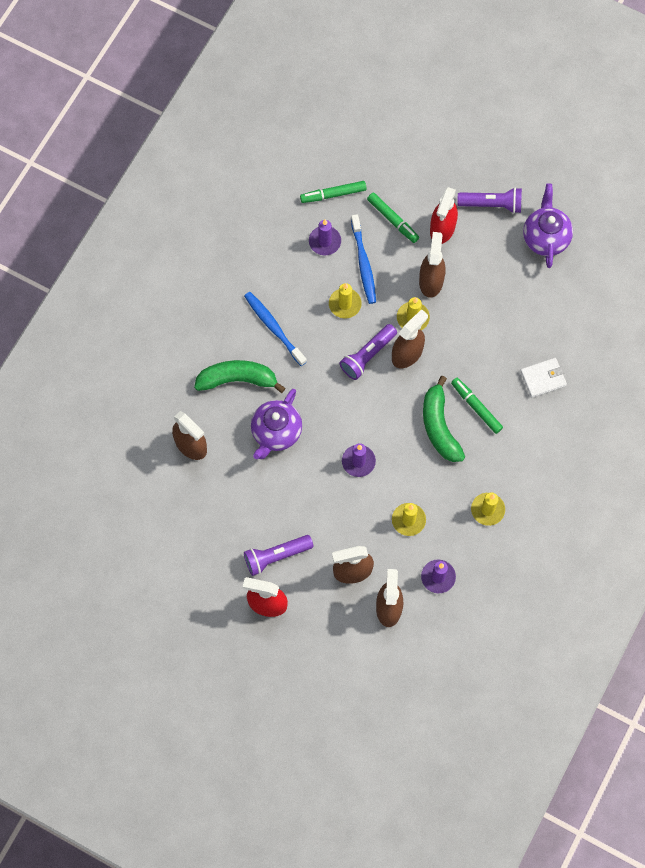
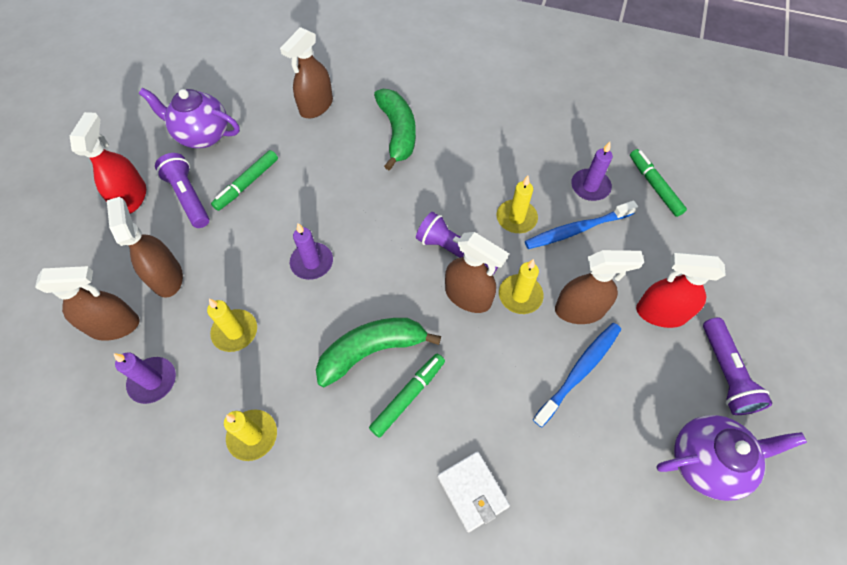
camera: 80 degrees right, 10 degrees down
(273, 327) = (467, 155): blue toothbrush -> blue toothbrush (579, 371)
(276, 433) = (339, 175): purple teapot -> purple teapot (202, 135)
(392, 220) = (648, 253): green marker -> green marker (247, 184)

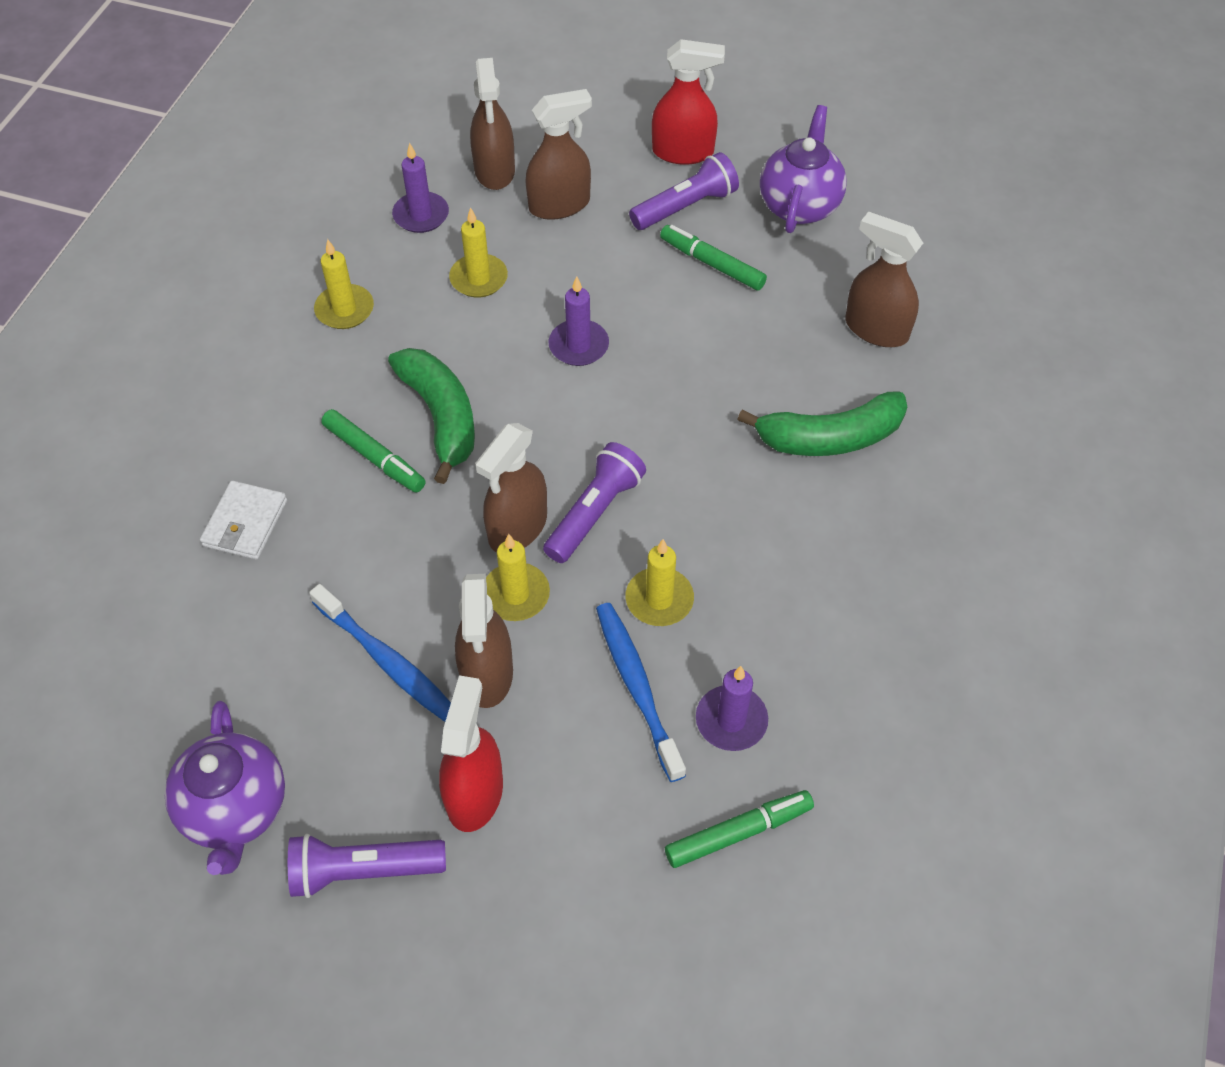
camera: 90 degrees right, 5 degrees down
(472, 491) = (245, 523): white wallet -> white wallet turned 45 degrees counterclockwise

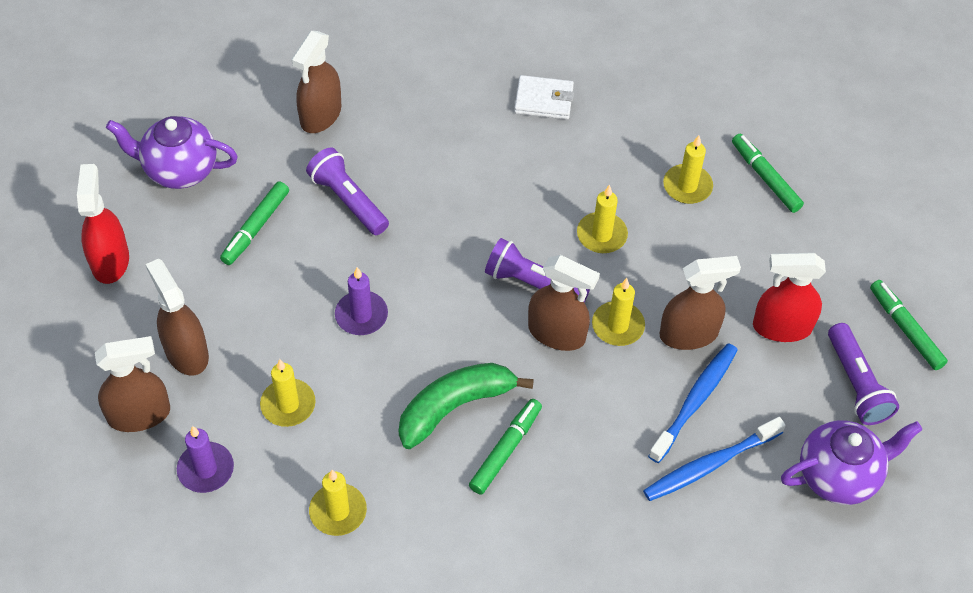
camera: 100 degrees left, 0 degrees up
(245, 523) = (592, 535): white wallet -> white wallet (544, 100)
(437, 969) = (905, 329): none -> green marker
(637, 687) = (676, 241): blue toothbrush -> blue toothbrush (709, 465)
(686, 207) = (185, 252): purple flashlight -> purple flashlight (348, 200)
(731, 720) = (687, 186): purple candle -> yellow candle
(830, 438) = (435, 141): green banana -> none

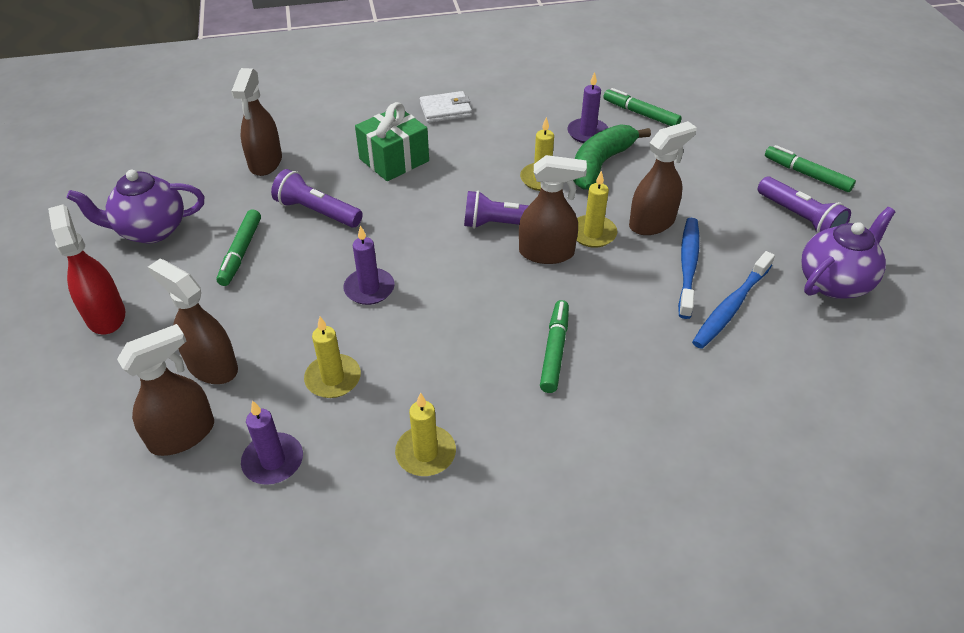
camera: 20 degrees left, 10 degrees down
(455, 156) = (394, 160): none -> green gift
(455, 407) = (490, 332): green banana -> green banana (600, 164)
(687, 186) = (587, 133): yellow candle -> purple candle
(781, 327) = (718, 198): red spray bottle -> none

